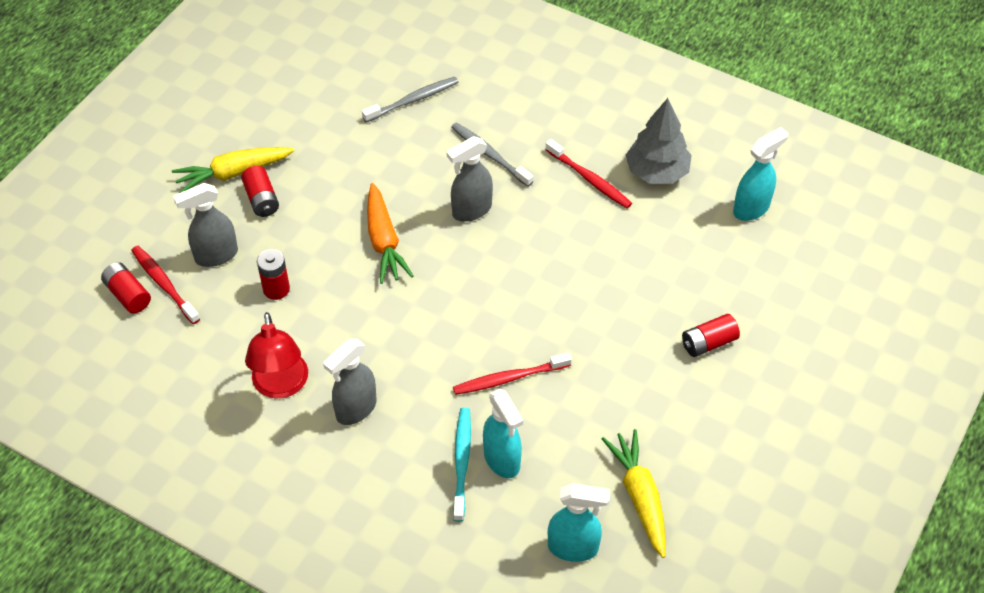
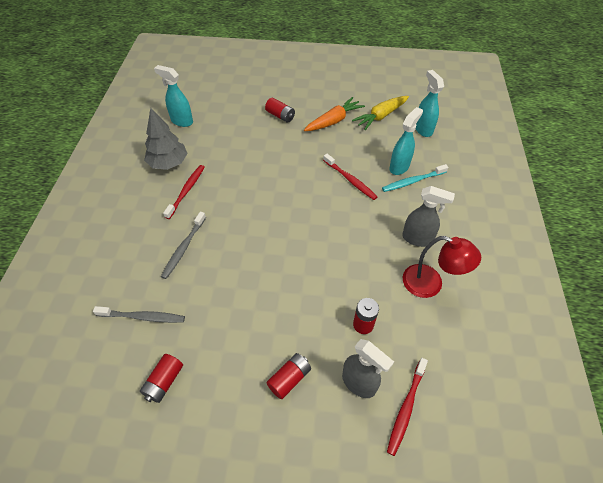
camera: 115 degrees left, 0 degrees up
(128, 295) = (432, 431): red battery -> red battery (164, 382)
(233, 173) = (273, 418): yellow carrot -> none
(281, 386) = (430, 284): red lamp -> red lamp turned 60 degrees clockwise
(384, 241) = (288, 277): orange carrot -> orange carrot (334, 121)
(413, 100) = (143, 317): grey toothbrush -> grey toothbrush turned 150 degrees clockwise
(471, 210) = (238, 240): grey spray bottle -> none

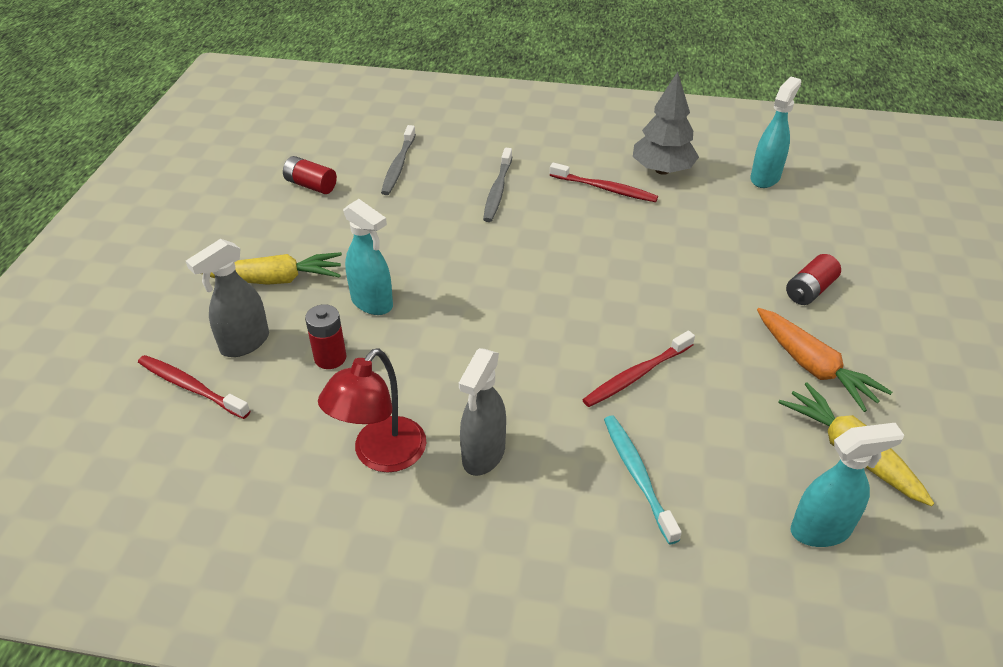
camera: 95 degrees right, 10 degrees down
(183, 248) = (497, 191): grey toothbrush -> grey toothbrush turned 105 degrees counterclockwise
(289, 379) = (276, 279): red battery -> yellow carrot
(399, 167) = (680, 459): turquoise spray bottle -> turquoise spray bottle (372, 303)

